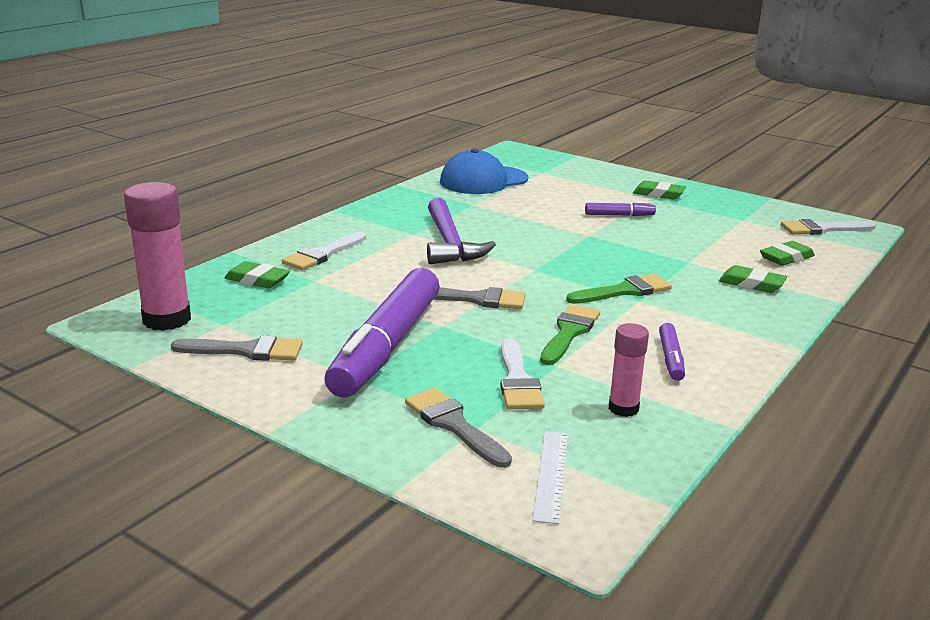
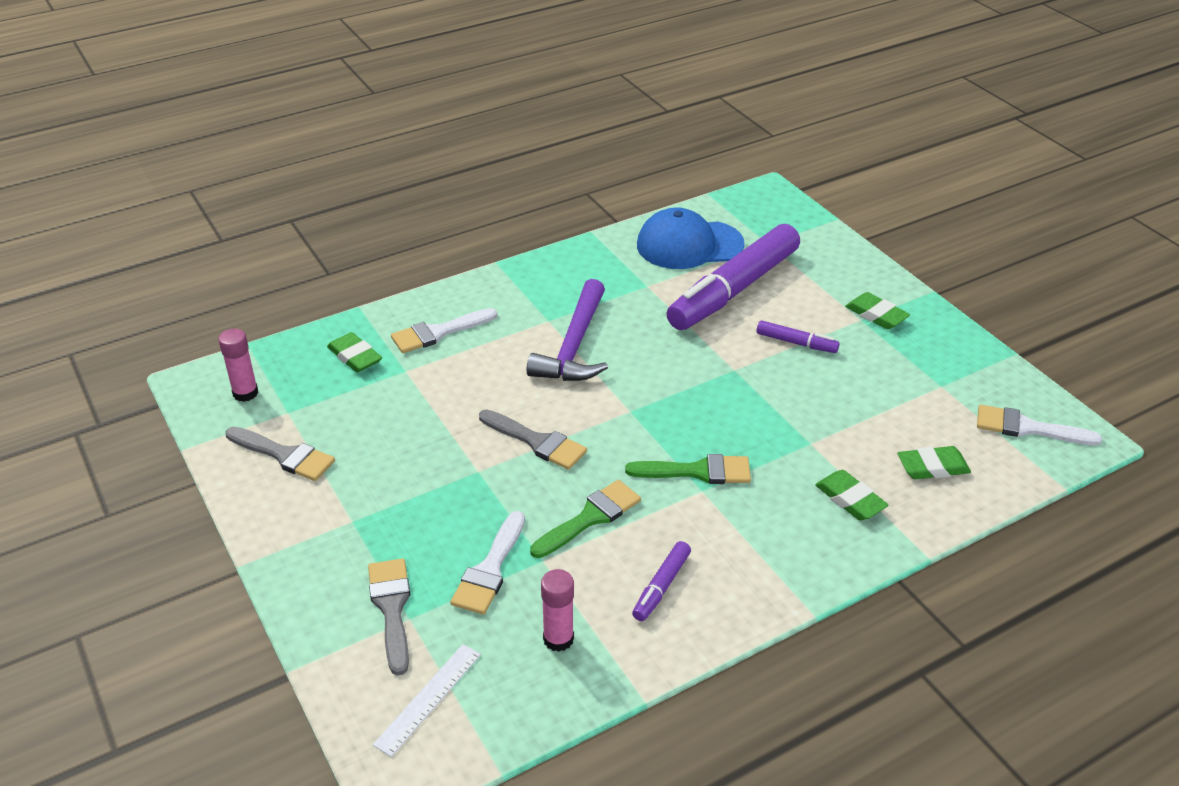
camera: 25 degrees right, 15 degrees up
(167, 319) = (245, 393): pink glue stick -> pink glue stick, size x0.56
(386, 346) = (405, 486): purple marker -> purple marker (733, 290)

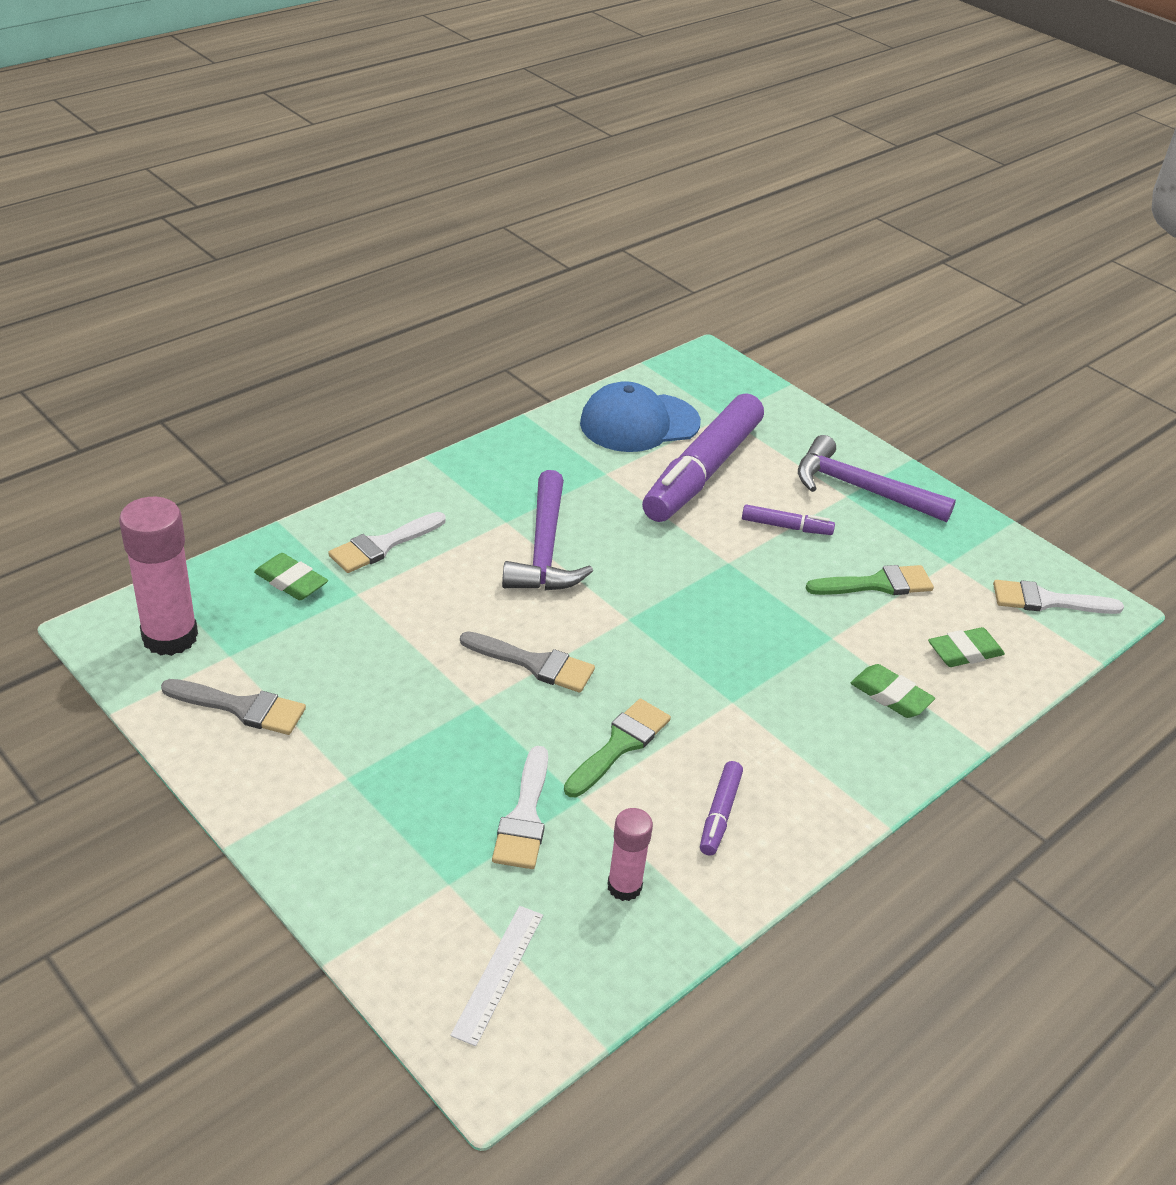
camera: 15 degrees left, 0 degrees up
(245, 393) = (170, 637): pink glue stick -> pink glue stick, size x1.78
(392, 608) = (425, 875): grey brush -> none
(697, 471) = (721, 681): green brush -> green brush (876, 584)
(876, 315) = (861, 489): green eraser -> purple hammer

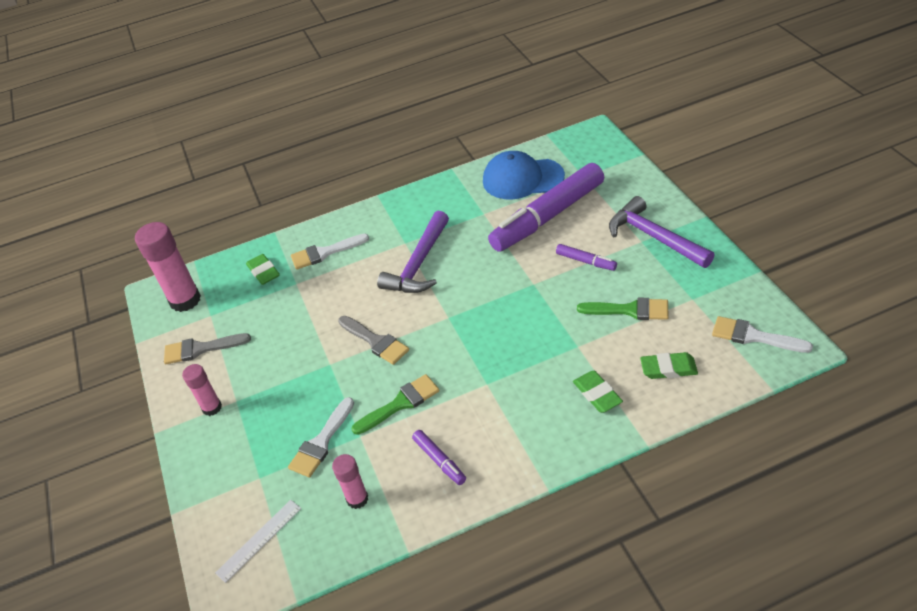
camera: 30 degrees right, 5 degrees up
(241, 707) = (201, 349): grey brush -> grey brush turned 135 degrees clockwise
(310, 793) = (212, 407): none -> pink glue stick
(719, 814) = (439, 461): purple marker -> purple marker turned 75 degrees counterclockwise

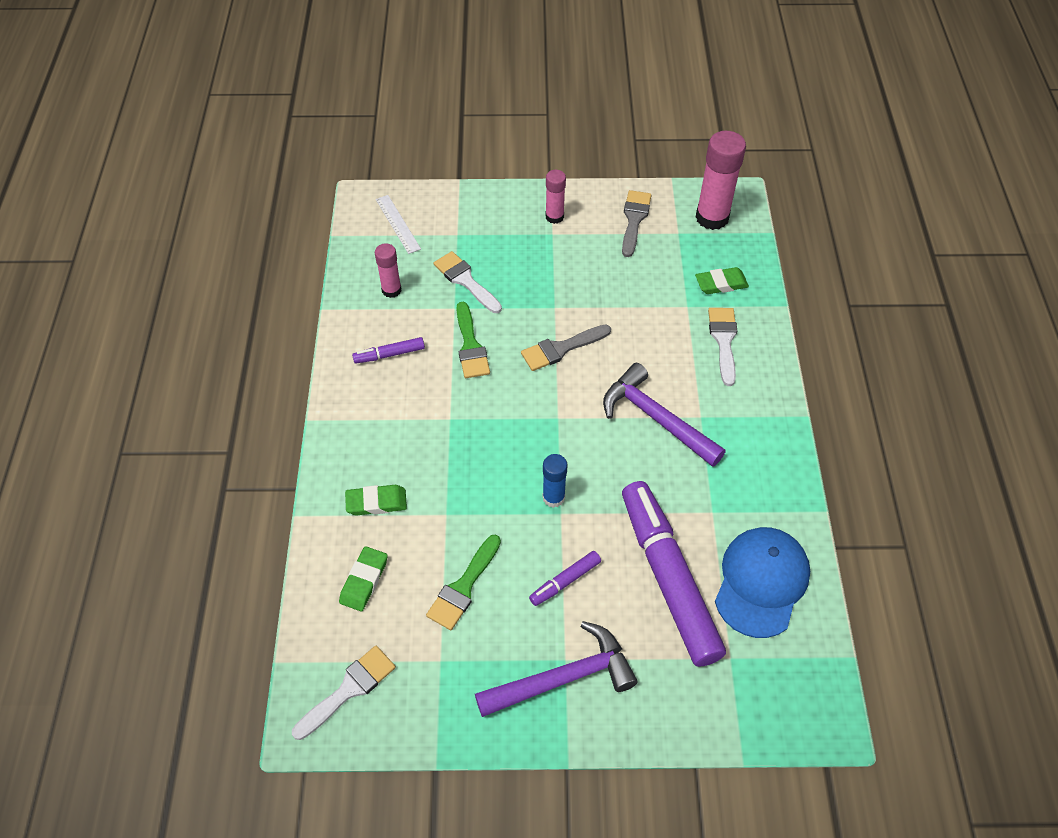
camera: 105 degrees right, 10 degrees up
(522, 292) = (553, 497): none -> blue glue stick

